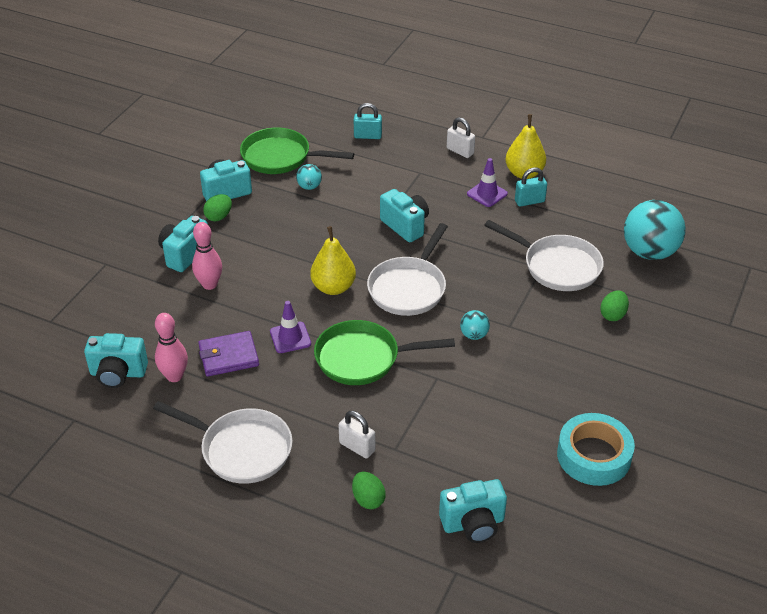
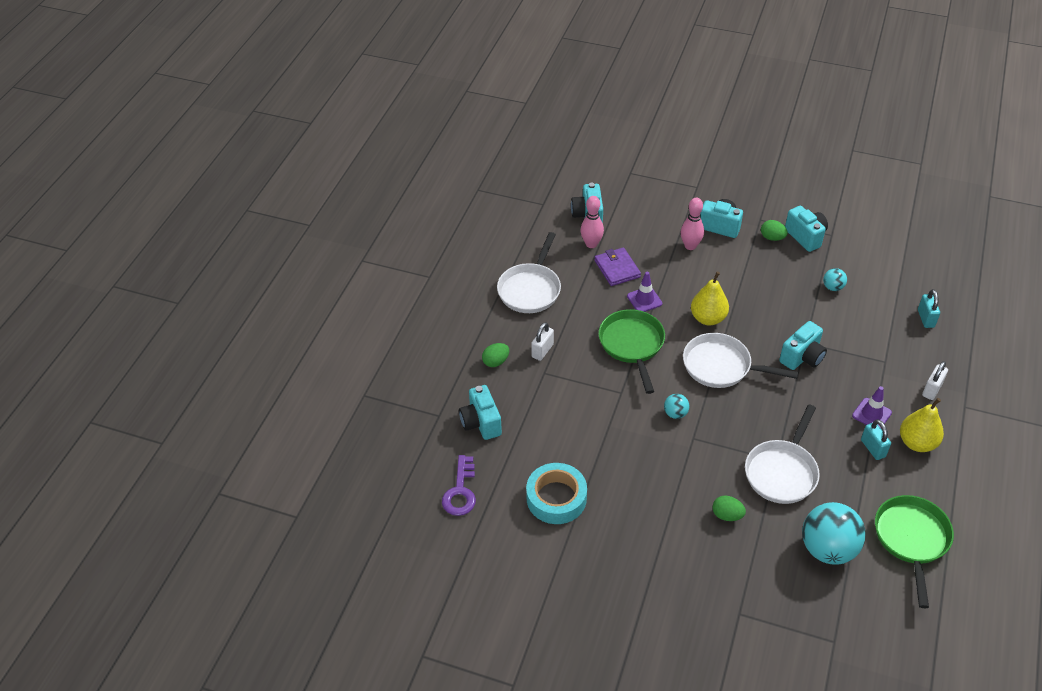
camera: 85 degrees right, 5 degrees up
(280, 157) = (867, 263): green pan -> green pan (911, 539)
(585, 554) = (460, 491): none -> purple key

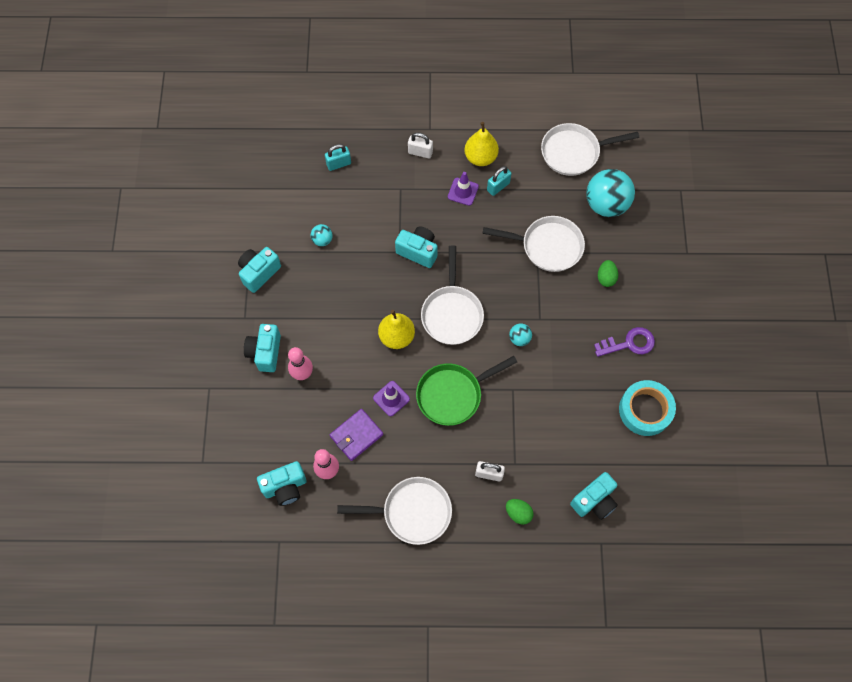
camera: 110 degrees left, 20 degrees up
(460, 491) = (672, 492): purple key -> purple key (629, 343)
(772, 238) = (269, 302): green egg -> none
(911, 539) = (574, 152): green pan -> white pan

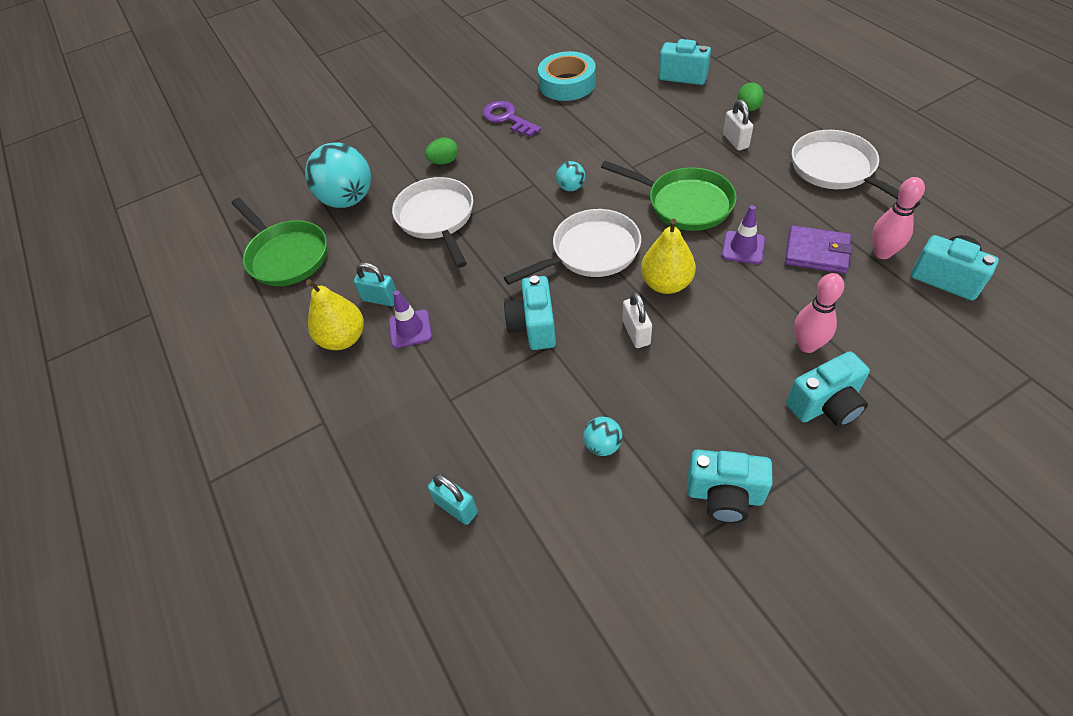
camera: 115 degrees left, 15 degrees down
(420, 152) = (372, 410): white padlock -> white padlock (636, 333)
(574, 152) = (286, 256): white pan -> green pan

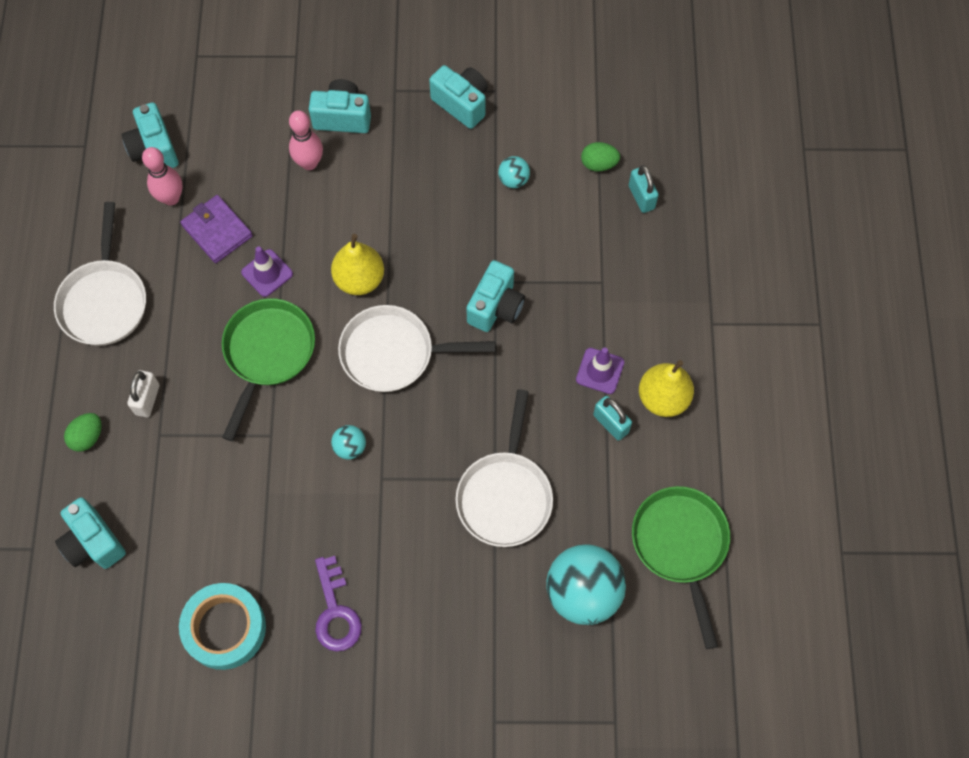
camera: 155 degrees left, 15 degrees up
(444, 161) = (449, 583): green egg -> green egg (598, 164)
(636, 333) = (420, 250): white padlock -> none
(684, 203) = (268, 353): green pan -> green pan turned 45 degrees clockwise

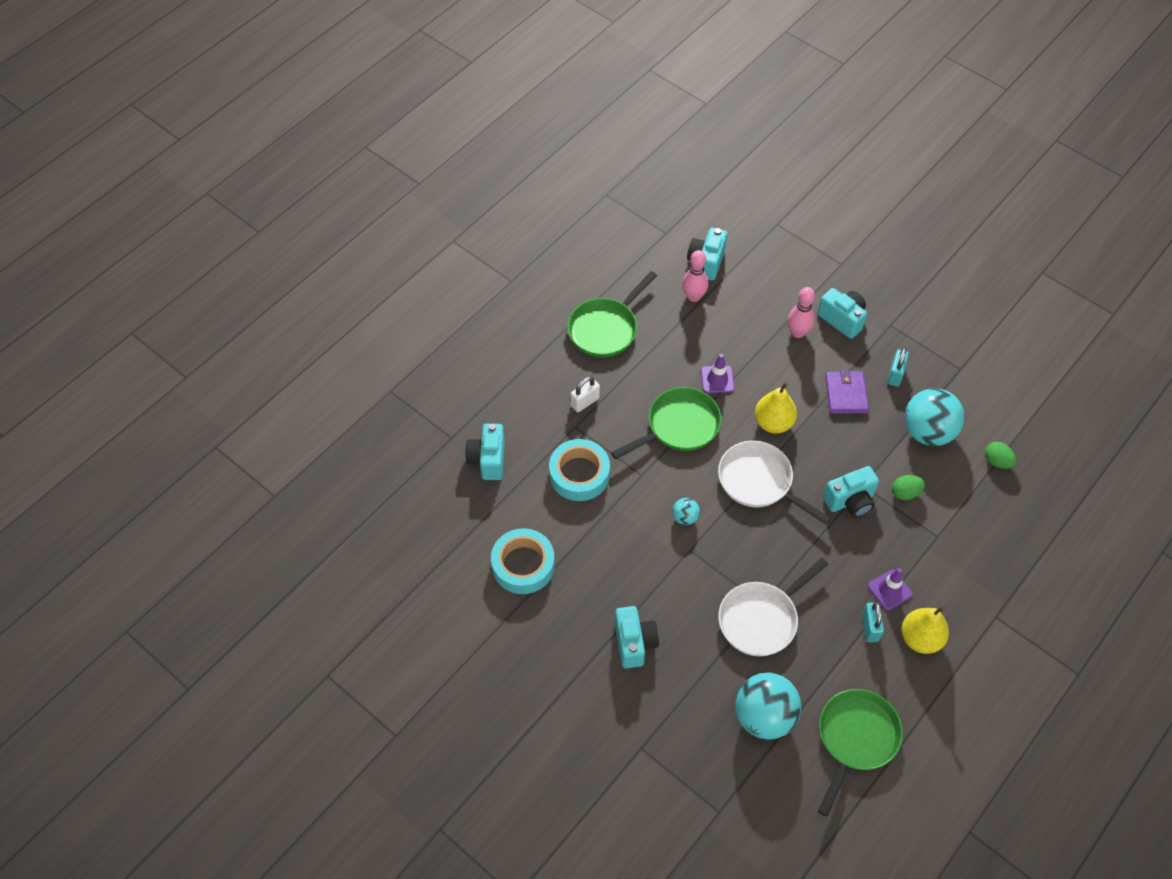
camera: 40 degrees right, 10 degrees down
(87, 437) = (533, 398): green egg -> green egg (905, 493)
(104, 301) = (605, 329): white pan -> green pan
(205, 484) = (579, 474): none -> turquoise tape
(217, 231) = (706, 334): purple wallet -> purple wallet (846, 394)
(335, 612) = (596, 606): purple key -> none
(462, 104) = (930, 362): turquoise camera -> turquoise camera (634, 643)
(513, 180) = (927, 432): turquoise ball -> turquoise ball, size x2.18
(641, 197) = (1011, 502): turquoise padlock -> turquoise padlock (895, 375)

